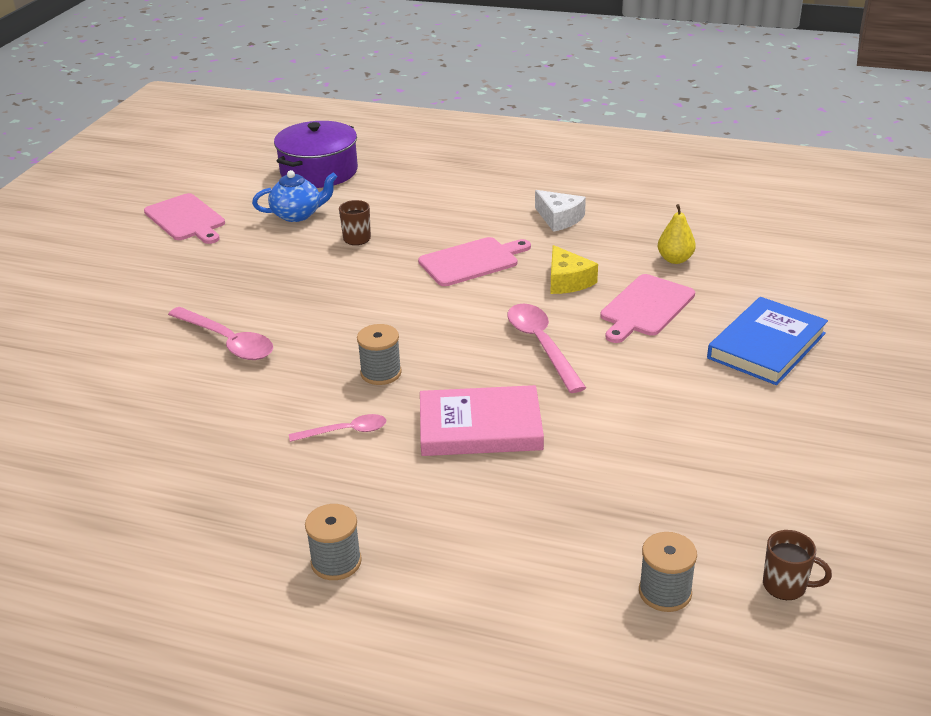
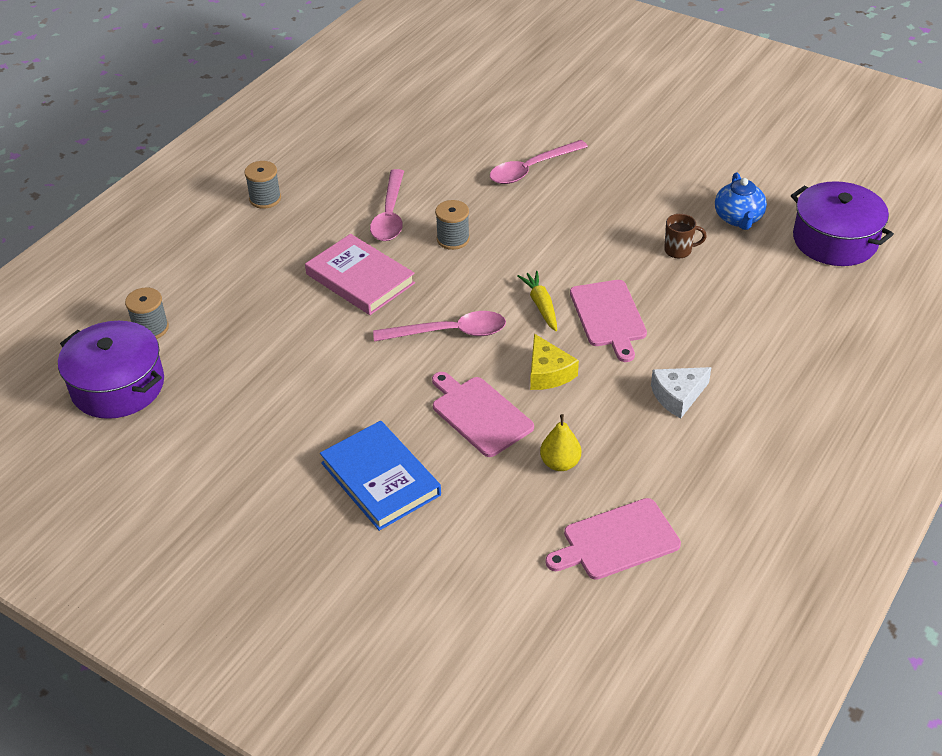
camera: 105 degrees right, 10 degrees up
(186, 219) = (747, 154): pink cutting board -> pink cutting board (616, 541)
(345, 431) = (390, 215): pink spoon -> pink spoon, size x1.67
(472, 299) = (541, 305): none -> yellow carrot
(480, 427) = (360, 278): pink book -> pink book turned 60 degrees counterclockwise
(567, 281) = (548, 373): yellow cheese -> yellow cheese turned 105 degrees counterclockwise
(786, 586) = (118, 386): brown mug -> purple pot

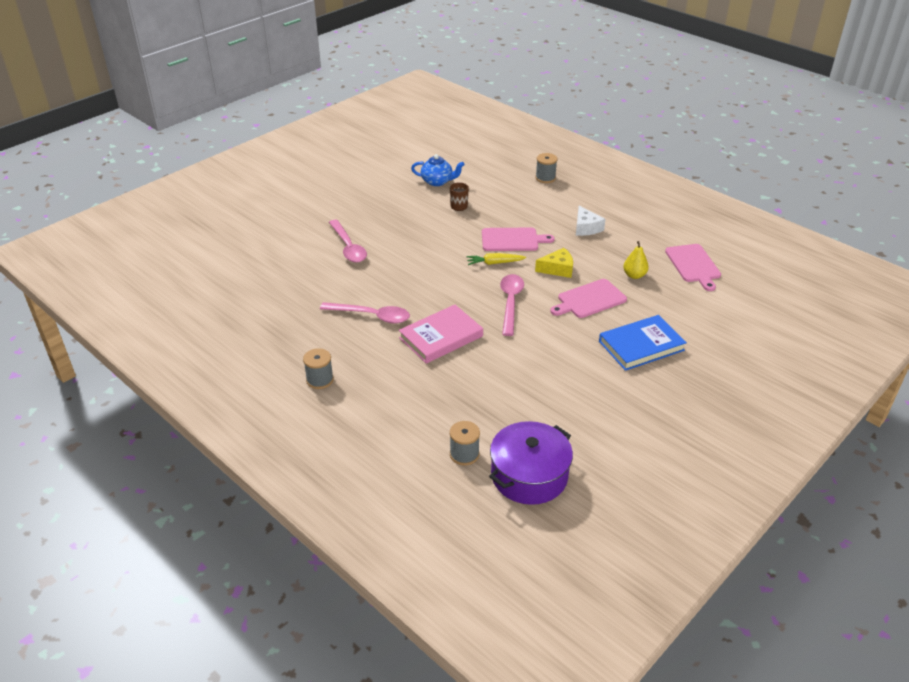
camera: 80 degrees left, 5 degrees down
(453, 239) = (412, 290): grey spool -> grey spool (545, 178)
(835, 240) = (469, 156): purple pot -> none

